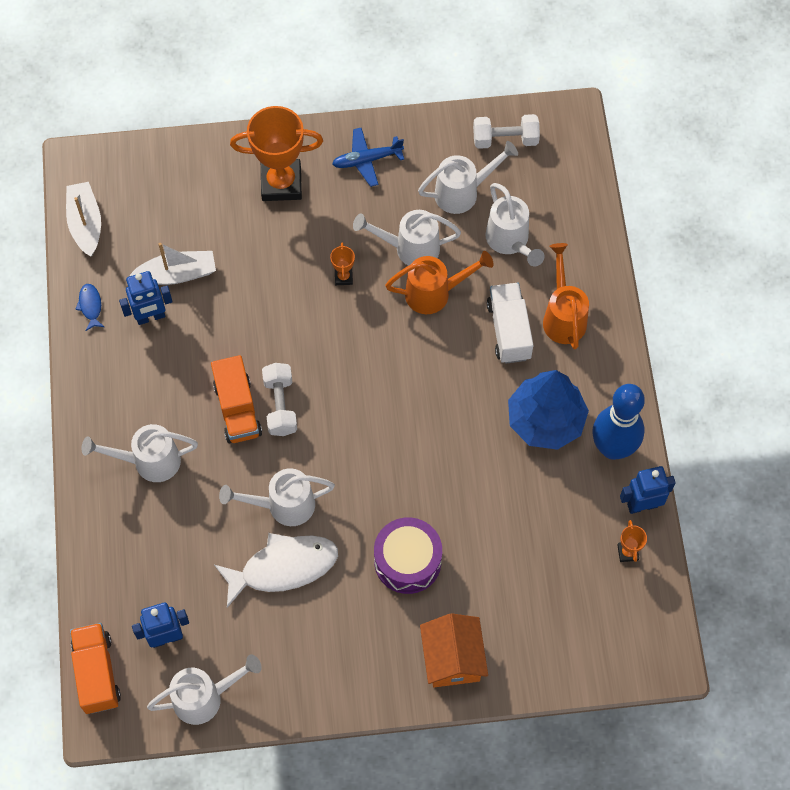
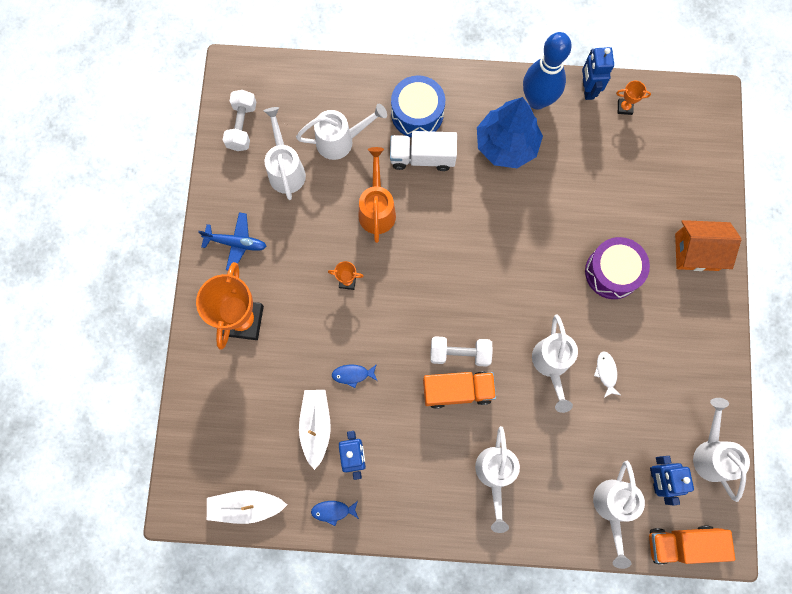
camera: 80 degrees left, 10 degrees up
(239, 300) = (352, 374): none -> blue fish
(283, 567) = (606, 372): white fish -> white fish, size x0.44
(367, 160) = (236, 243): blue plane -> blue plane turned 75 degrees counterclockwise
(410, 248) = (331, 222): white watering can -> white watering can (612, 508)
(563, 316) = (417, 113): orange watering can -> blue drum

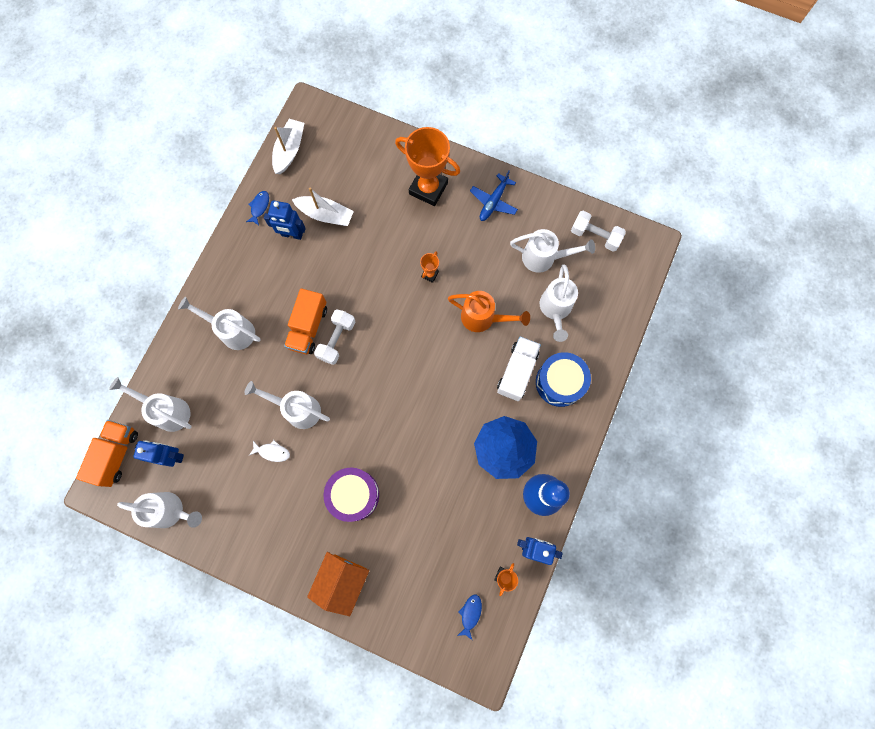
camera: 110 degrees right, 0 degrees up
(352, 374) = (353, 253): blue fish -> blue fish (470, 614)

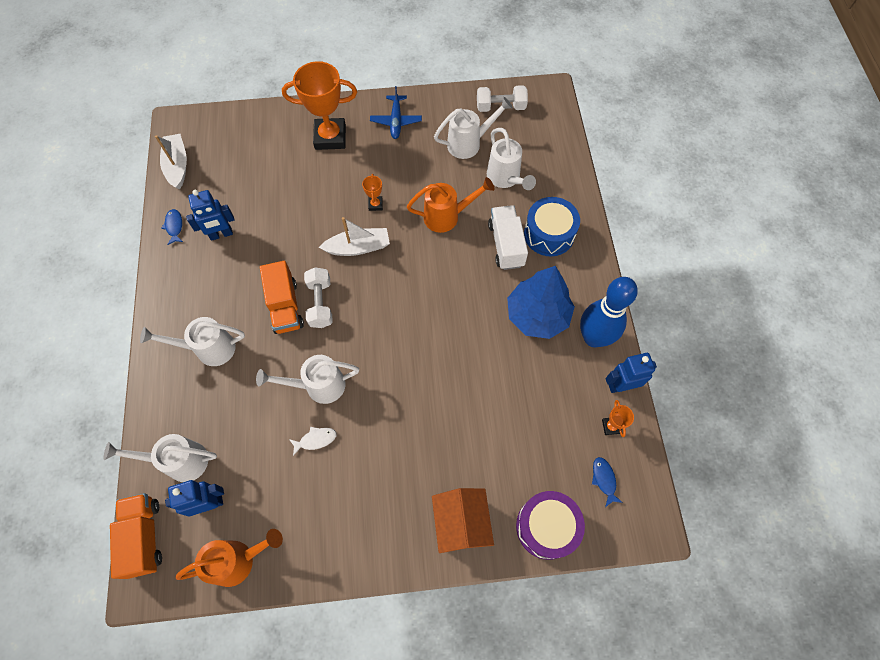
camera: 30 degrees left, 10 degrees down
(171, 511) = (238, 560): white watering can -> orange watering can
(326, 215) = (245, 202): white boat -> white boat (358, 247)
(353, 495) = (422, 434): purple drum -> purple drum (546, 527)

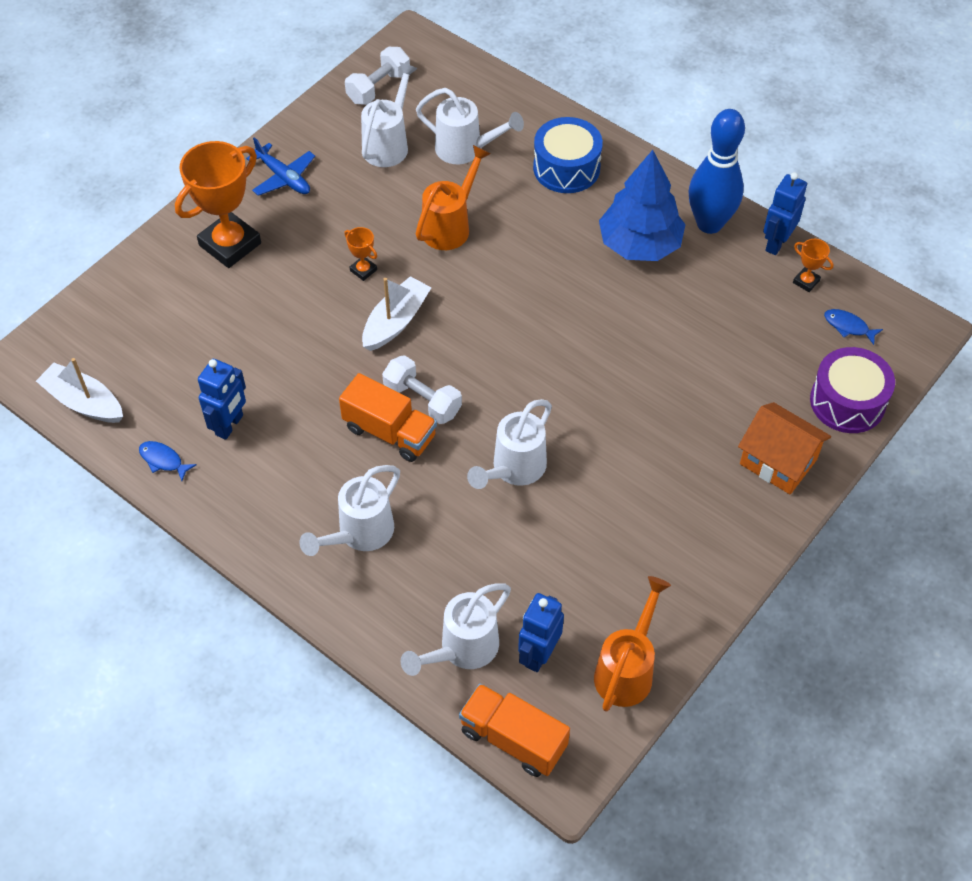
camera: 45 degrees left, 10 degrees down
(316, 440) = (570, 514): white fish -> none
(506, 245) = (538, 207): white truck -> none

